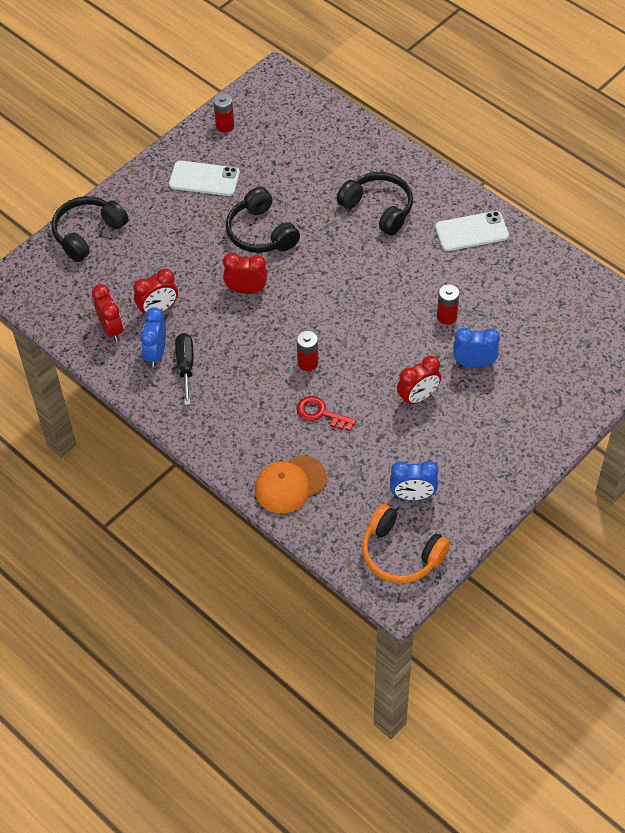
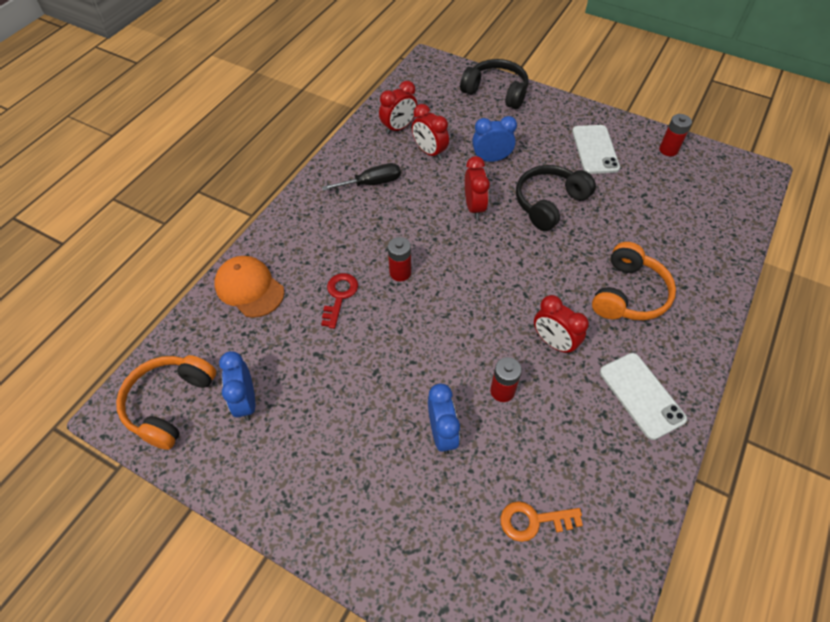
camera: 75 degrees right, 0 degrees up
(156, 353) = (381, 161): blue clock -> blue clock (491, 159)
(378, 209) = (628, 294): black headphones -> orange headphones
(418, 397) = (379, 382): red clock -> red clock (553, 342)
(553, 324) = (533, 521): none -> orange key

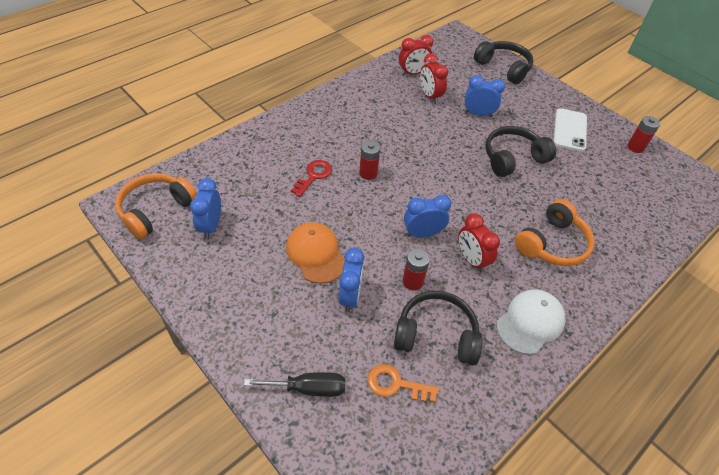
camera: 15 degrees right, 5 degrees down
(249, 288) = (249, 151): orange cap -> orange cap (316, 254)
(372, 183) = (374, 105): black screwdriver -> black screwdriver (308, 388)
(474, 207) = (449, 144): red clock -> none
(489, 328) = (422, 233): none -> blue clock
(552, 446) = (436, 335): none -> black headphones
(641, 395) = (530, 322): white phone -> white cap

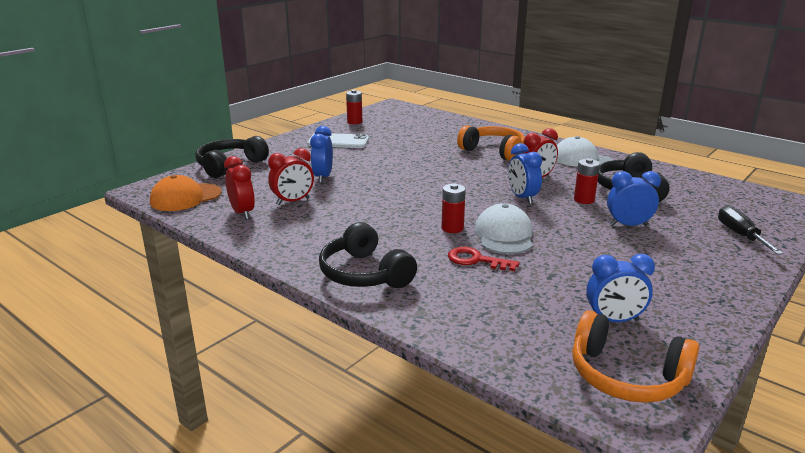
camera: 95 degrees left, 25 degrees down
(316, 254) = (594, 246): orange cap -> orange cap (185, 197)
(350, 201) = (504, 235): none -> white cap
(396, 384) = (691, 202): orange key -> none
(513, 158) = (391, 163): black headphones -> black headphones (364, 274)

